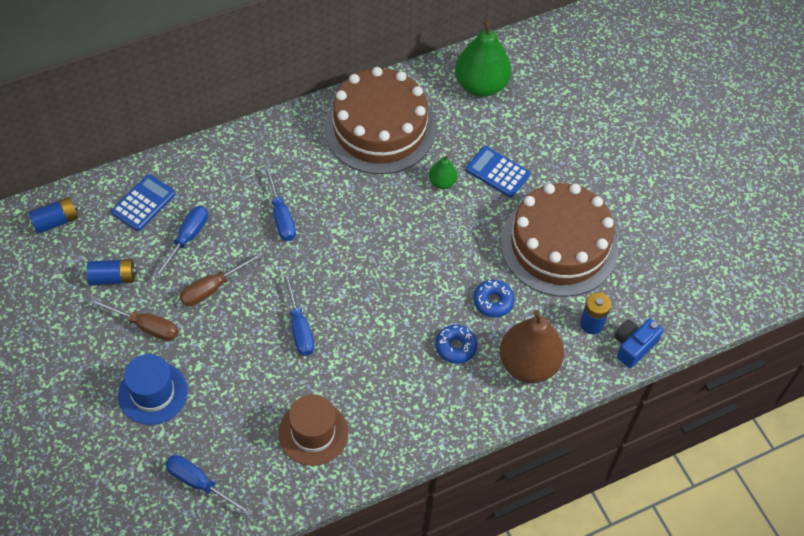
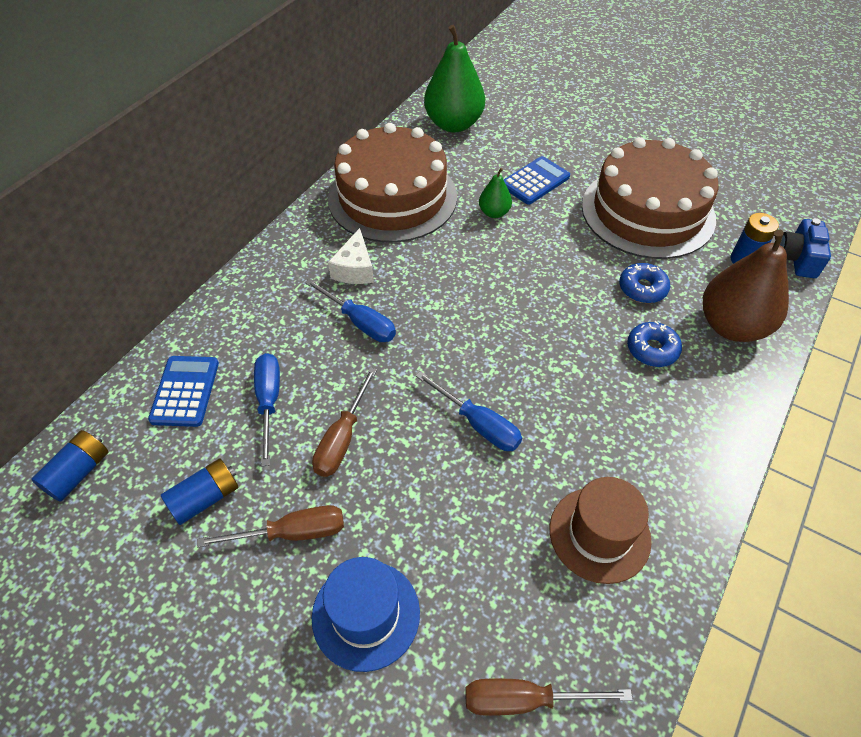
camera: 30 degrees left, 5 degrees down
(200, 484) = (525, 700): blue screwdriver -> brown screwdriver
(308, 174) = (355, 269): none -> white cheese
(497, 172) = (535, 181): blue calculator -> blue calculator turned 135 degrees clockwise

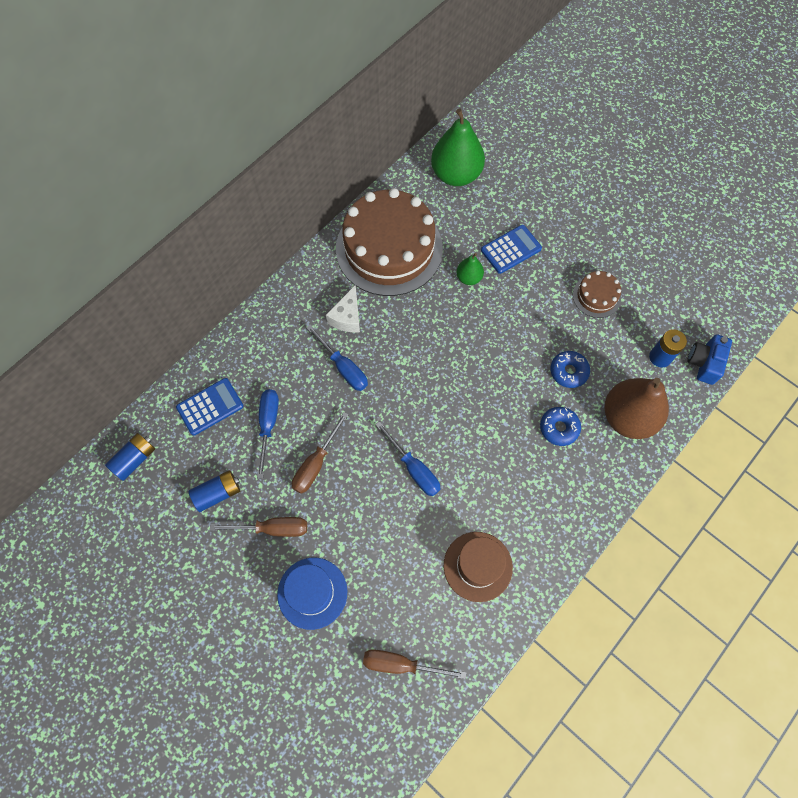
camera: 10 degrees right, 15 degrees up
(185, 391) = (210, 407): blue calculator -> blue calculator turned 45 degrees clockwise
(647, 212) = (596, 296): brown cake -> brown cake, size x0.44

